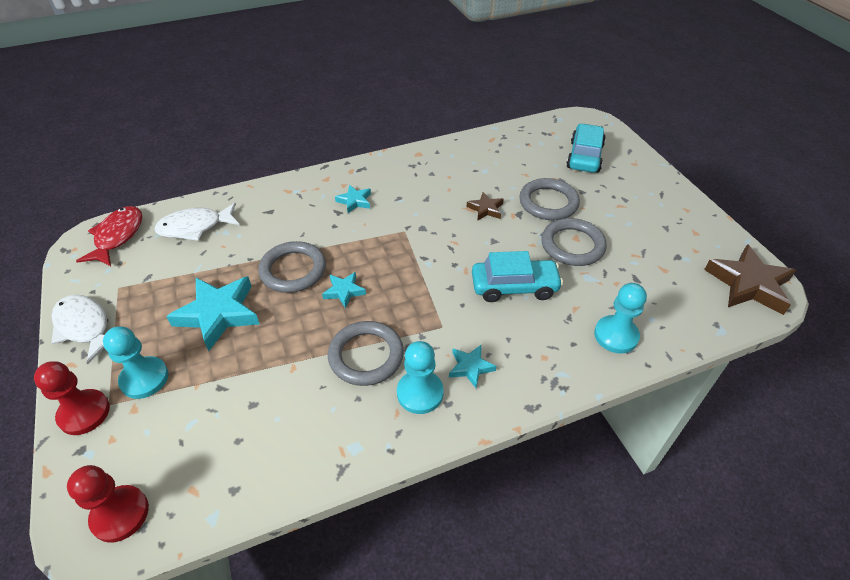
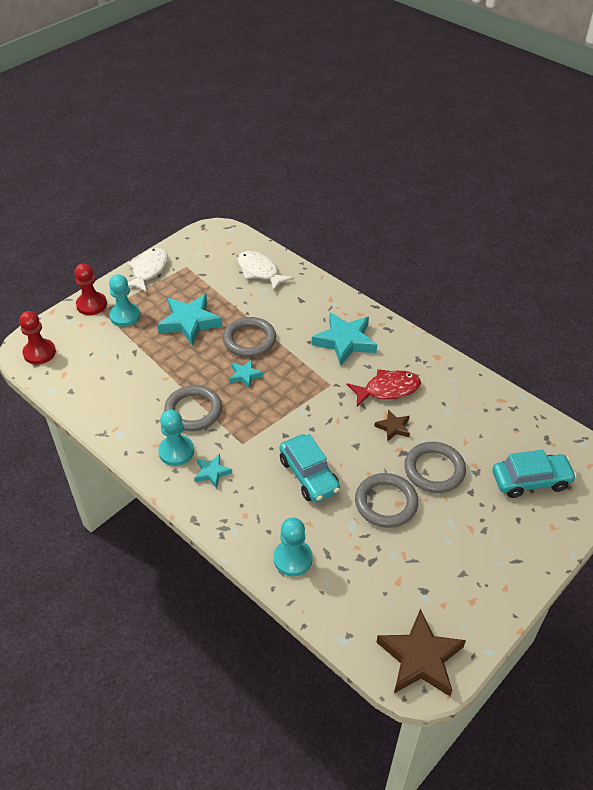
camera: 65 degrees right, 0 degrees up
(117, 236) = (228, 241): red fish -> red fish (388, 389)
(354, 201) = (345, 341): turquoise star -> turquoise star, size x1.95

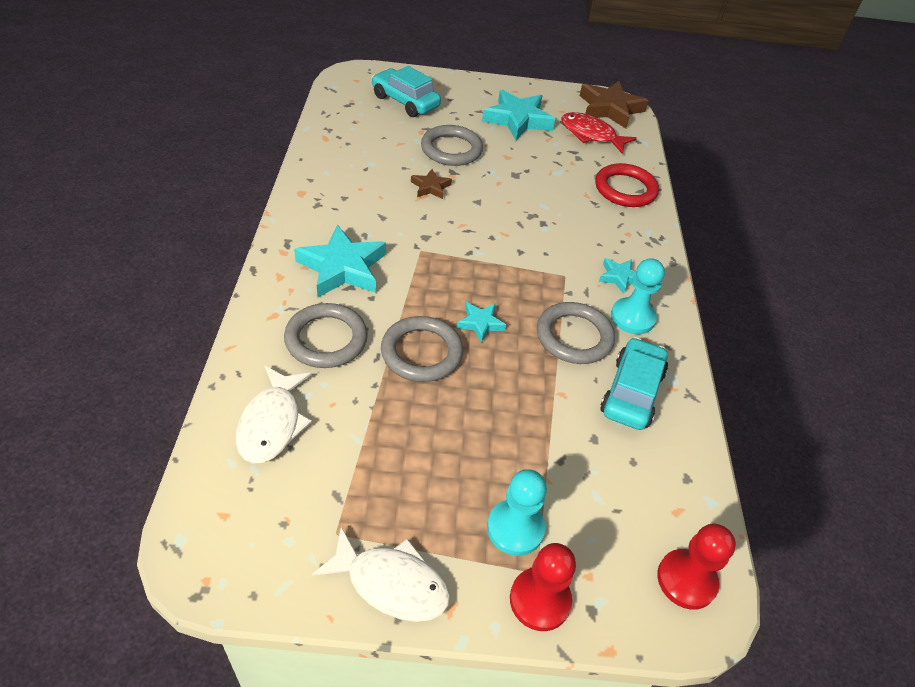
camera: 135 degrees left, 0 degrees up
(148, 270) = (391, 583): white fish -> white fish turned 135 degrees counterclockwise
(190, 322) = (451, 436): turquoise star -> turquoise star (517, 119)
(293, 559) = (625, 189): turquoise pawn -> red ring
(309, 475) = (543, 215): turquoise car -> turquoise car (631, 392)
(386, 503) = (515, 163): grey ring -> grey ring (326, 339)
(388, 389) = (385, 208): red fish -> red fish (591, 135)

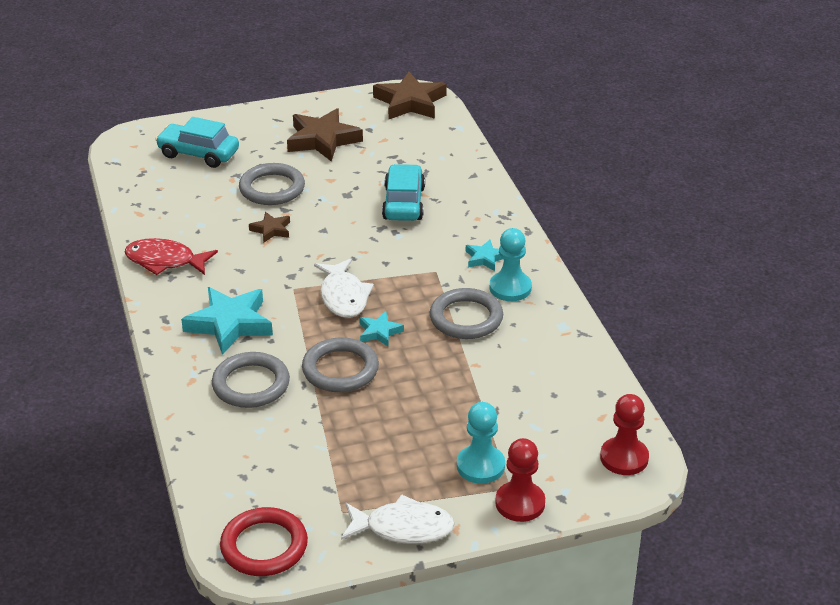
camera: 15 degrees left, 10 degrees down
(272, 423) = (244, 458): white fish -> white fish (343, 296)
(517, 119) = (322, 140): turquoise star -> brown star
(591, 135) = (403, 135): red fish -> red fish (165, 261)
(625, 189) = (458, 178): red ring -> red ring (264, 546)
(631, 392) = (533, 346): turquoise car -> turquoise car (403, 203)

